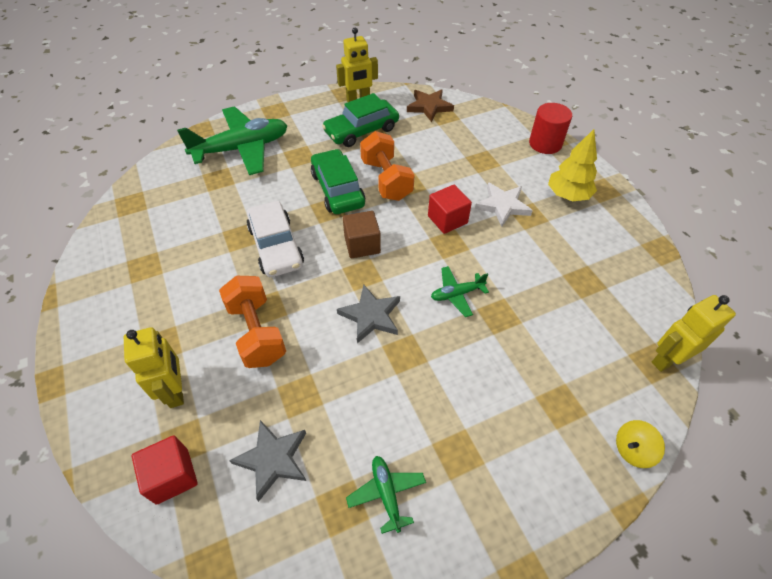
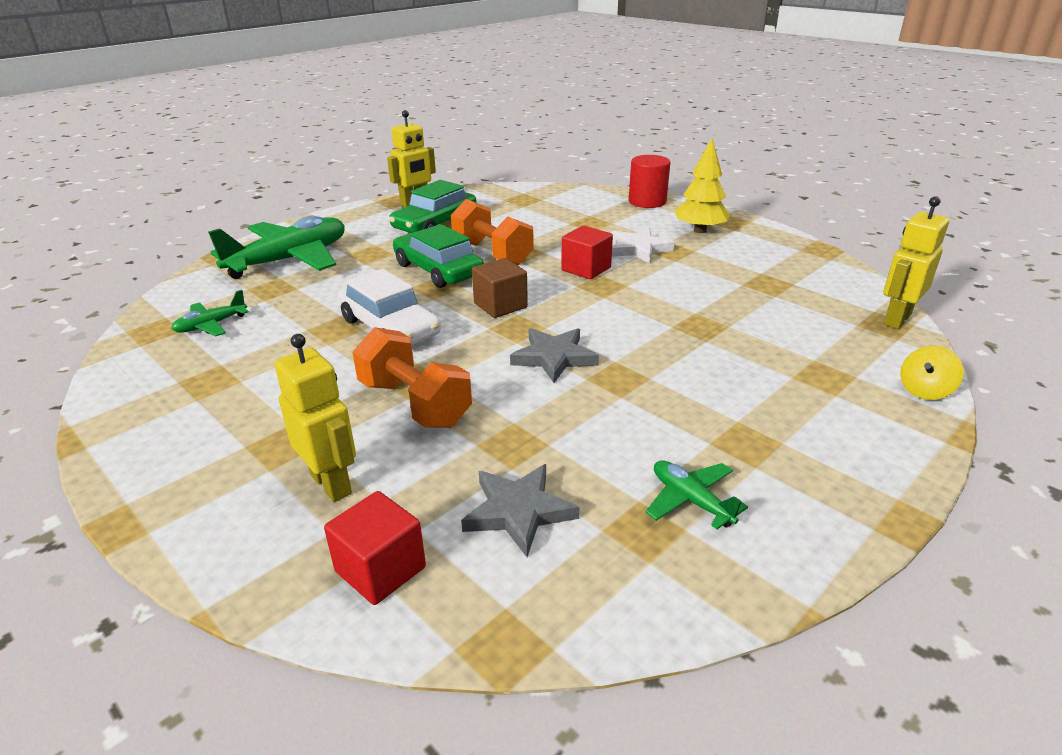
camera: 20 degrees left, 20 degrees down
(429, 107) = (502, 196): brown star -> none
(457, 294) = (641, 320): green plane -> green plane (211, 325)

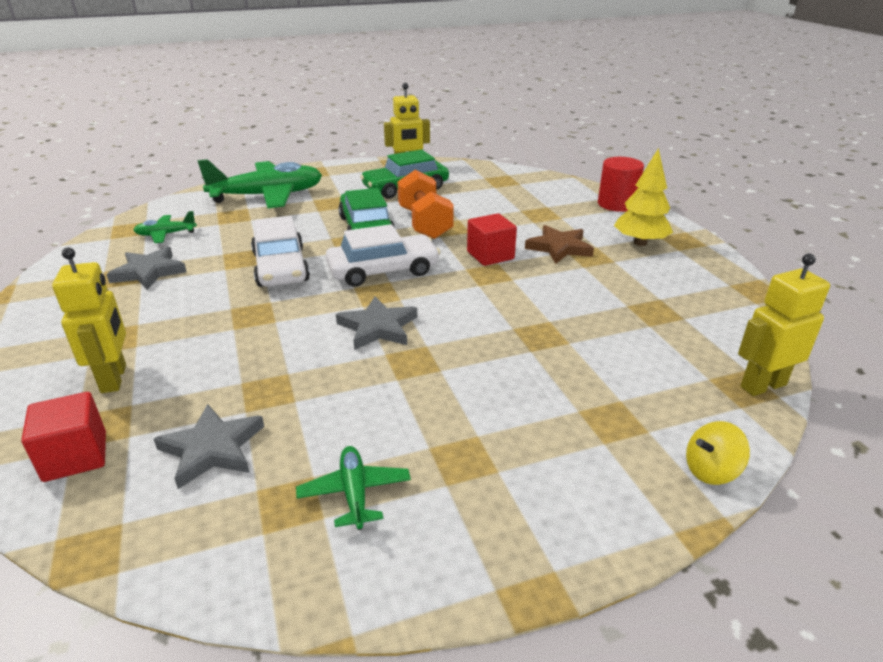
camera: 25 degrees right, 0 degrees up
(238, 369) = (149, 272): none -> grey star
(414, 403) = (233, 334): orange dumbbell -> none
(500, 305) = (383, 270): brown cube -> white car
(638, 249) = (559, 247): white star -> brown star

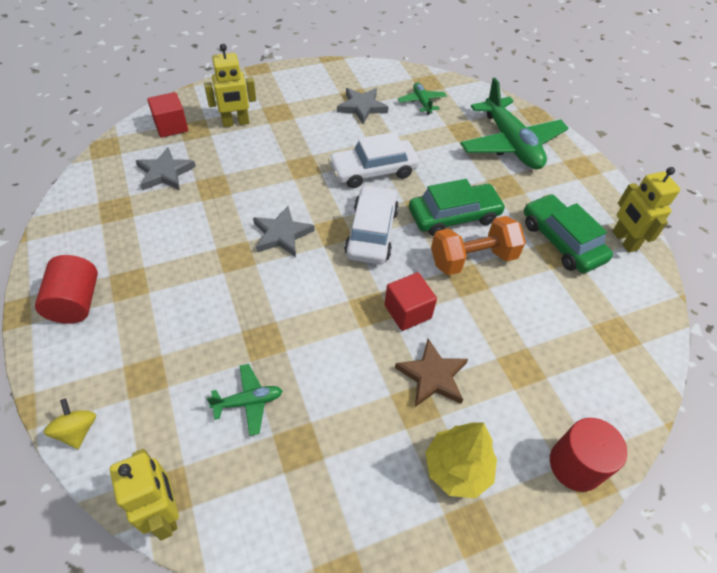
camera: 85 degrees right, 20 degrees up
(354, 493) = (114, 234): green plane -> green plane (248, 402)
(383, 270) = (371, 232): white car -> white car turned 150 degrees counterclockwise
(504, 516) = (76, 302): none -> red cylinder

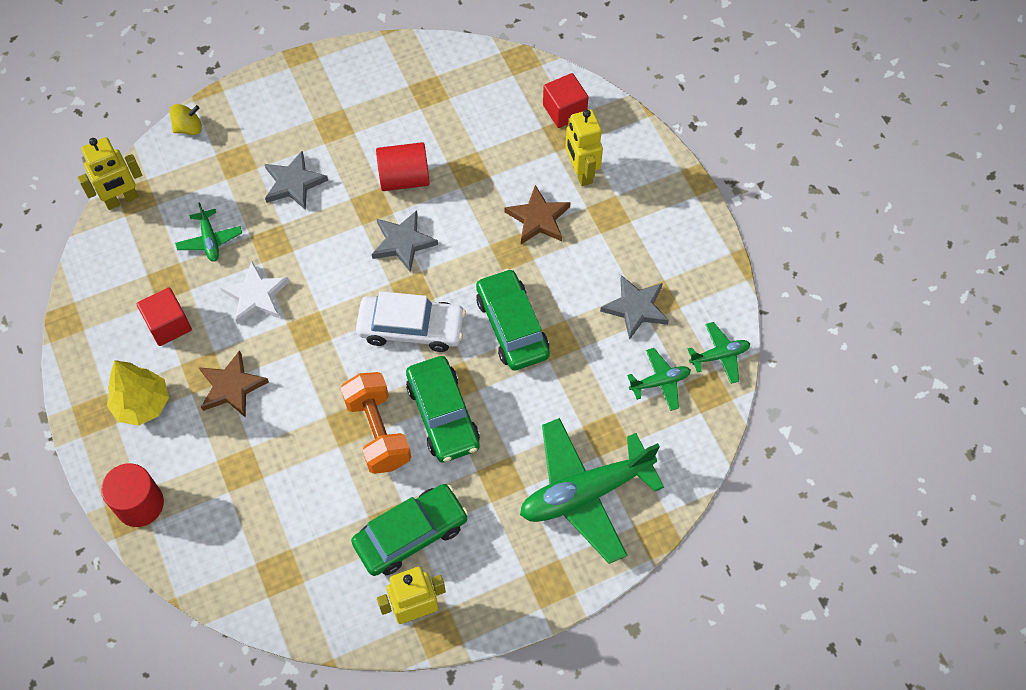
camera: 90 degrees right, 10 degrees up
(76, 302) = (311, 92): red cylinder -> red cylinder (404, 178)
(165, 173) = (486, 121): grey star -> grey star (294, 183)
(274, 149) = (538, 218): none -> brown star
(326, 354) = (256, 296): none -> white star
(373, 171) = (512, 326): white car -> green car
(401, 75) = (719, 356): none -> green plane
(407, 311) = (305, 365): red cube -> red cube (168, 325)

